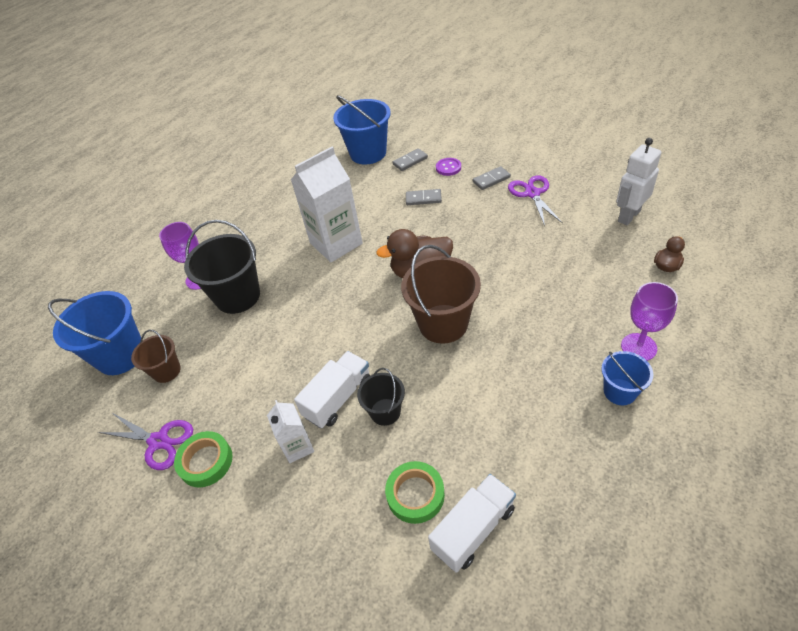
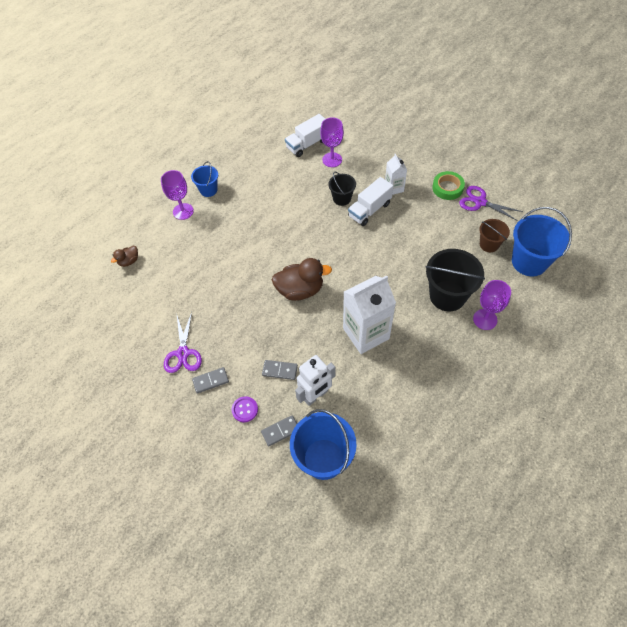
camera: 175 degrees left, 10 degrees up
(415, 494) = (332, 160): green tape -> purple goblet
(443, 323) = (294, 246): brown bucket -> none
(628, 216) = (123, 310): white robot -> white robot (316, 395)

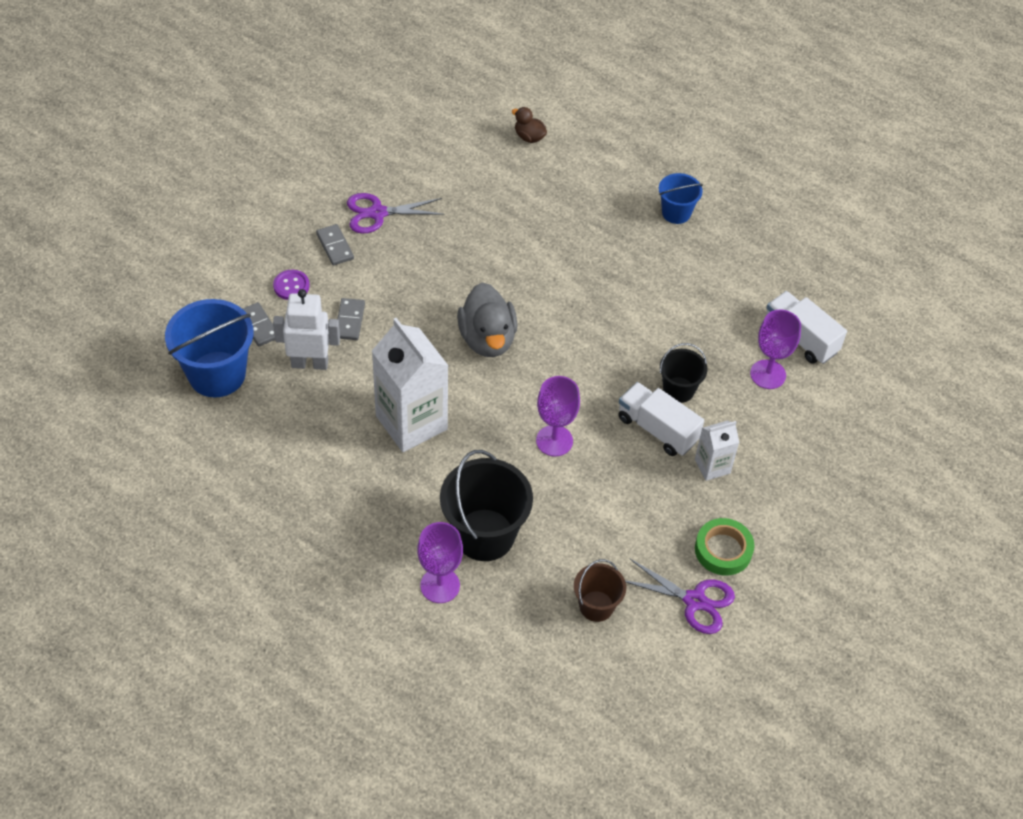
camera: 80 degrees right, 5 degrees down
(183, 211) = (628, 186): purple goblet -> purple goblet (554, 441)
(300, 290) = (487, 339): brown duck -> grey duck
(316, 395) = (310, 363): white robot -> white robot turned 135 degrees clockwise
(480, 202) = (694, 601): purple scissors -> purple scissors turned 90 degrees clockwise
(529, 262) = (562, 666): blue bucket -> none

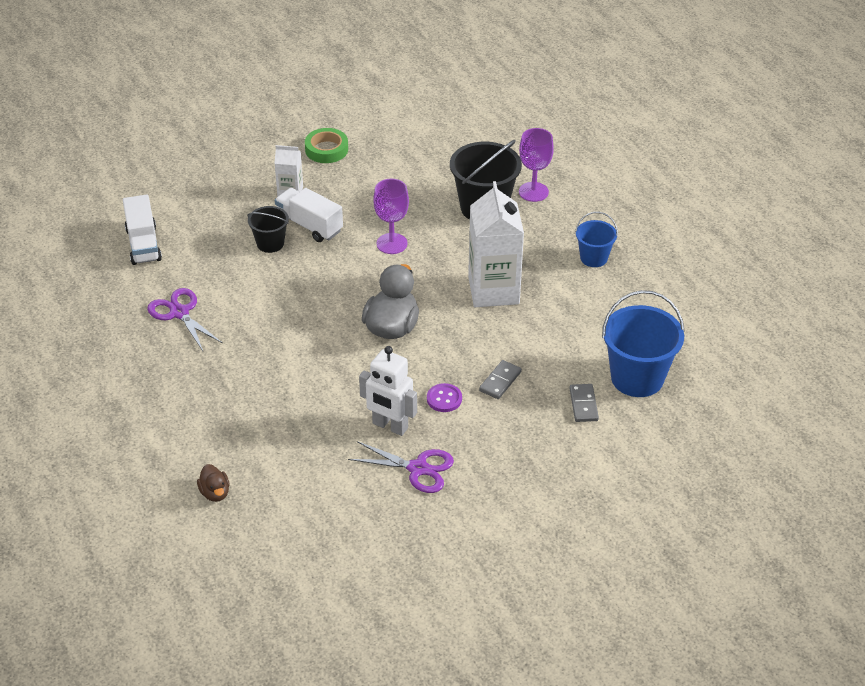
camera: 150 degrees left, 10 degrees down
(291, 286) = (537, 429): purple button -> purple button (444, 399)
(310, 363) = (553, 360): white robot -> white robot (390, 426)
(335, 246) = (477, 451): grey domino -> none
(596, 606) = (435, 150): brown bucket -> none
(657, 429) = (309, 225): white truck -> white truck turned 150 degrees clockwise
(676, 213) = (144, 370): blue bucket -> blue bucket (593, 258)
(694, 601) = (369, 133): purple scissors -> purple scissors (179, 313)
(768, 374) = (193, 230): purple goblet -> none

